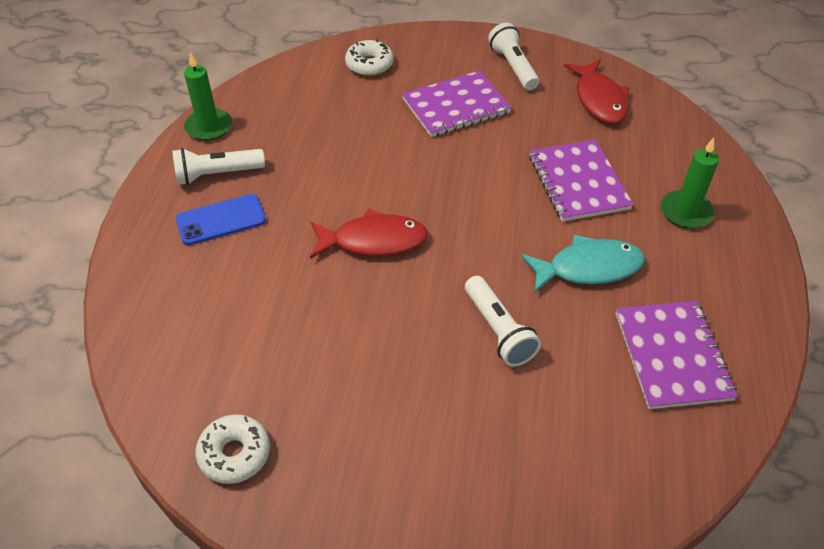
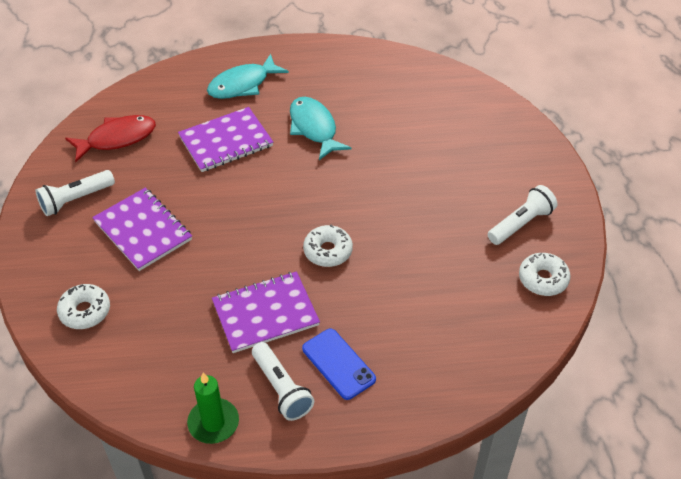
camera: 105 degrees left, 0 degrees up
(373, 241) = (328, 251): red fish -> white donut
(498, 330) = (387, 166): white flashlight -> white flashlight (521, 224)
(672, 356) = (374, 86): purple notebook -> purple notebook (265, 313)
(685, 212) = (243, 84): green candle -> turquoise fish

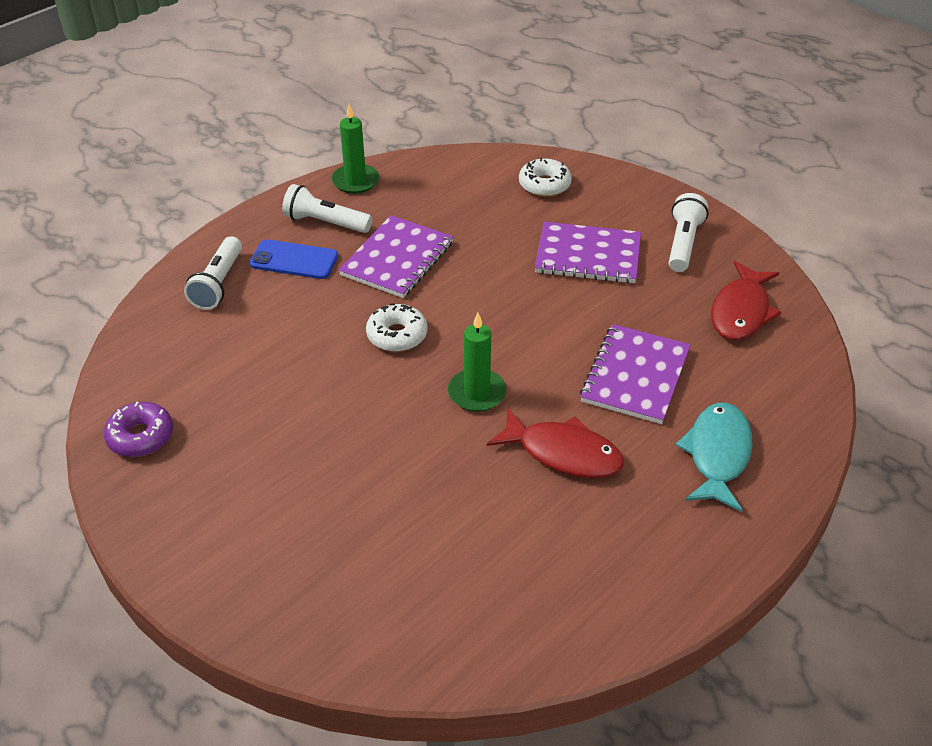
camera: 140 degrees right, 5 degrees down
(314, 128) = (563, 453): turquoise fish -> red fish
(321, 185) = (477, 393): none -> green candle
(521, 224) = (206, 486): white flashlight -> white flashlight (218, 283)
(543, 279) = (140, 436): white donut -> purple donut

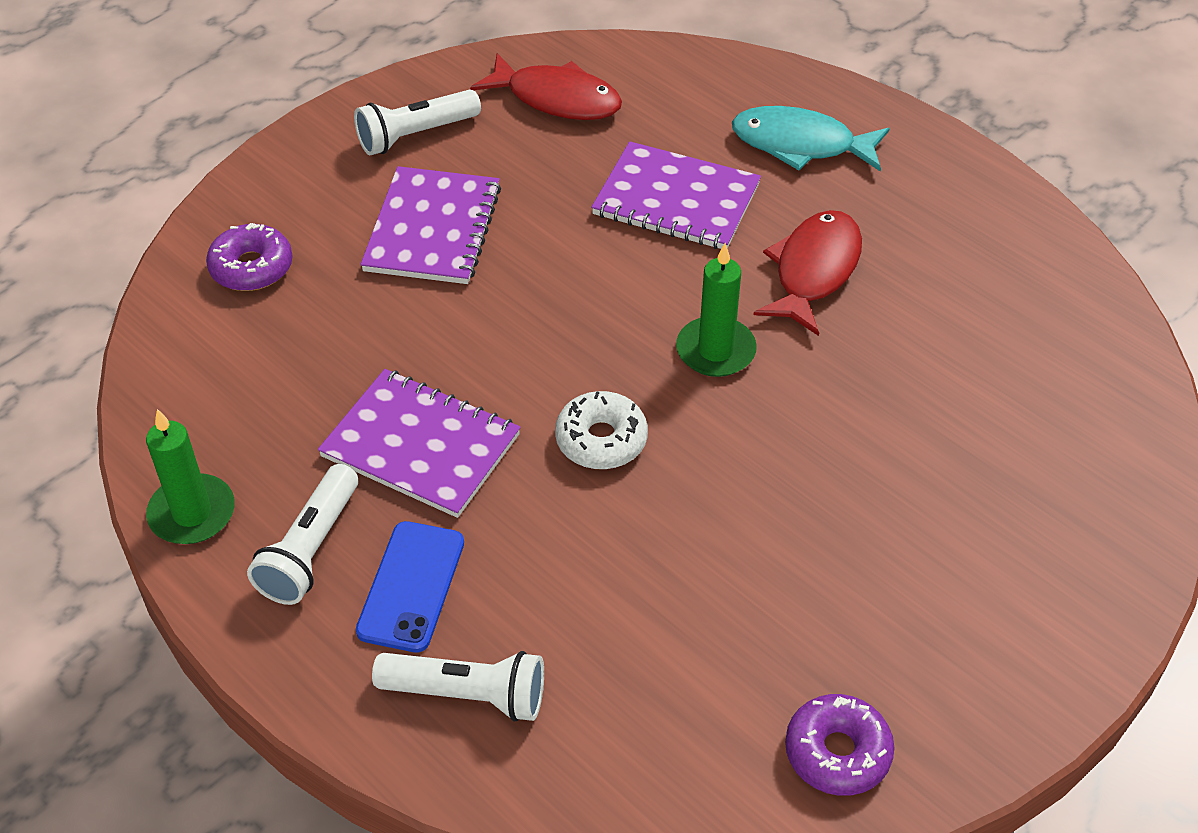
camera: 90 degrees left, 5 degrees up
(544, 185) = (251, 267): white donut -> purple donut
(683, 244) = (416, 135): white flashlight -> white flashlight turned 45 degrees counterclockwise

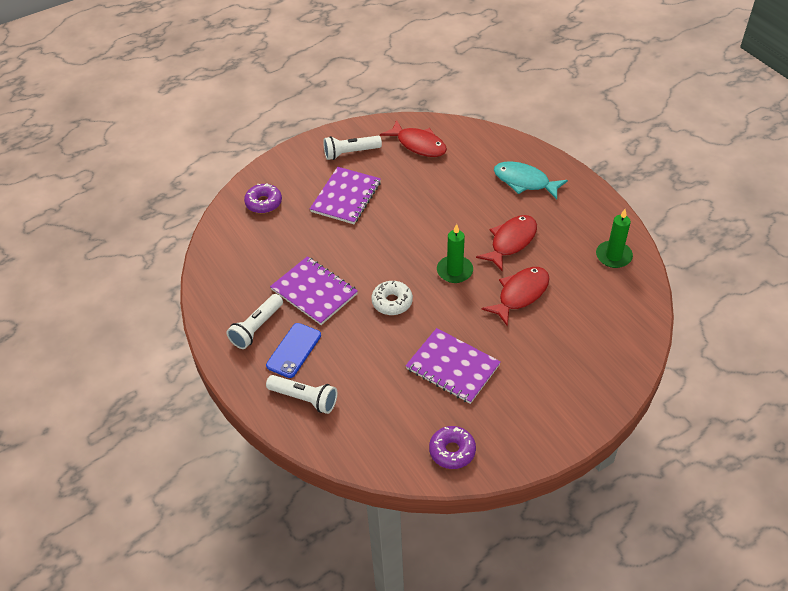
camera: 15 degrees right, 0 degrees up
(192, 513) = (212, 304): green candle -> green candle (613, 256)
(676, 200) = (458, 199): purple notebook -> purple notebook (452, 367)
(869, 378) = (520, 294): none -> red fish

